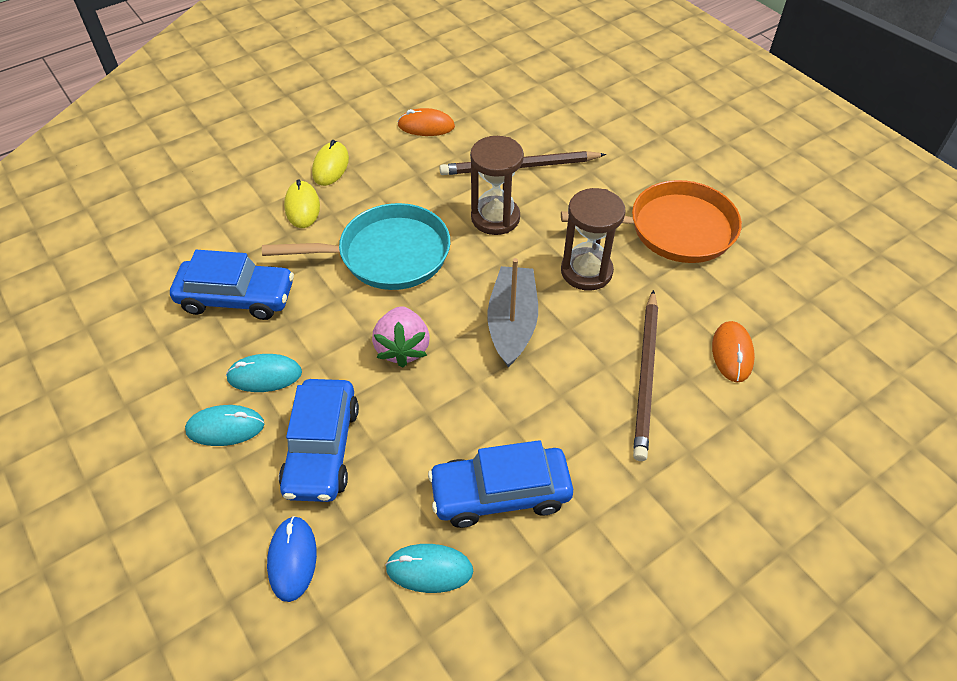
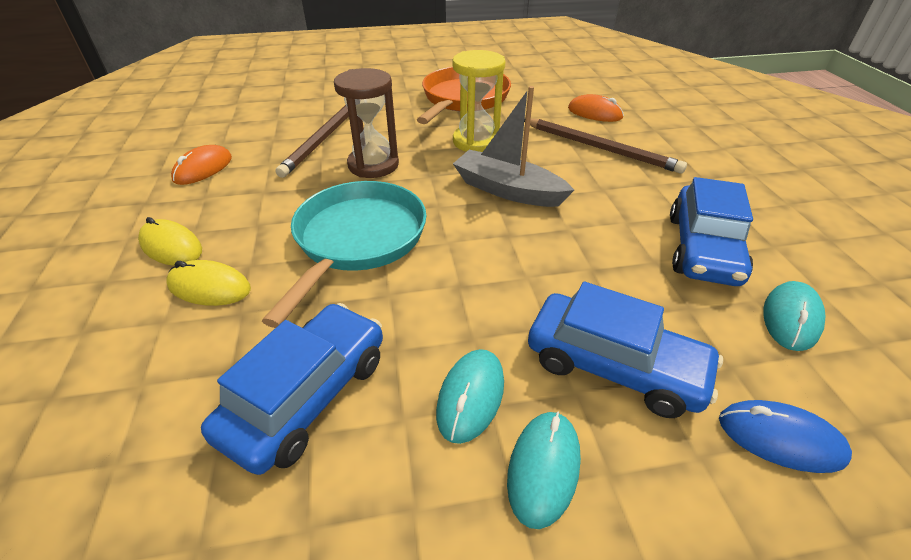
camera: 65 degrees left, 10 degrees down
(403, 348) = (497, 263): pink strawberry -> none
(586, 271) = (476, 142): brown hourglass -> yellow hourglass

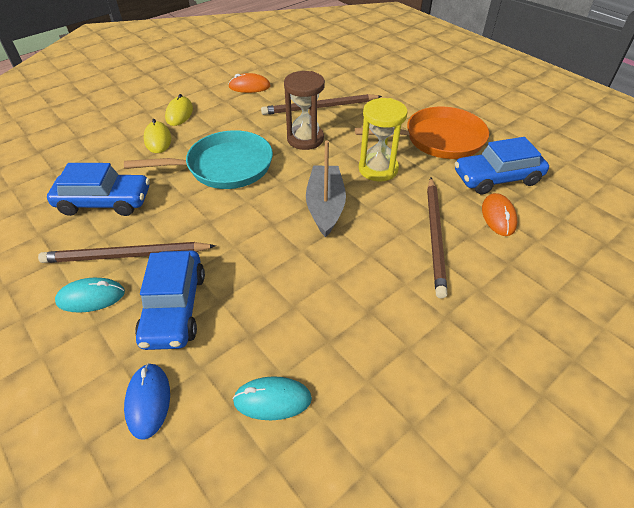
camera: 60 degrees right, 5 degrees up
(471, 396) = (126, 256): turquoise mouse -> brown pencil
(703, 249) = (329, 332): blue car -> blue car (497, 178)

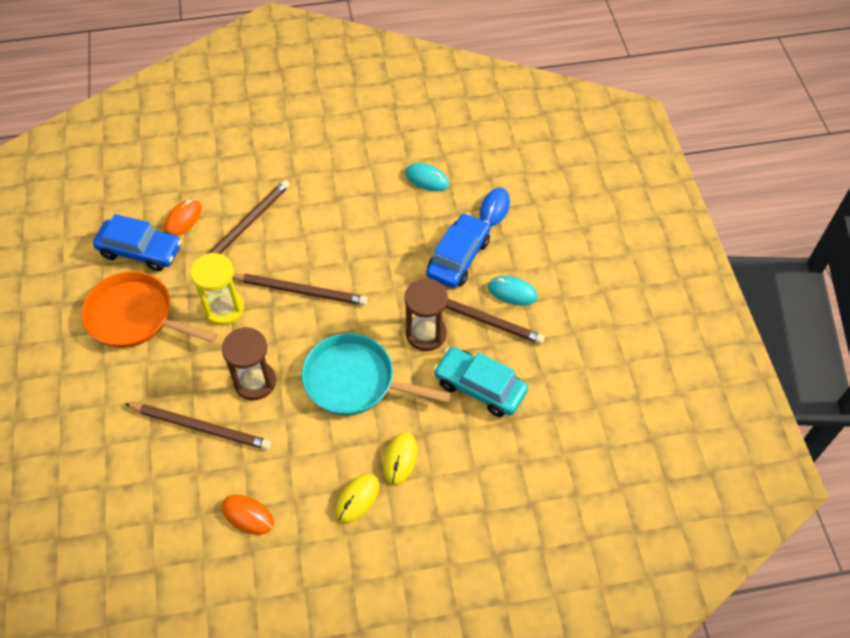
camera: 150 degrees left, 10 degrees up
(104, 202) = (479, 387): blue car -> turquoise car
(177, 221) = (426, 334): none -> brown hourglass
(325, 206) = (300, 291): grey boat -> brown pencil

